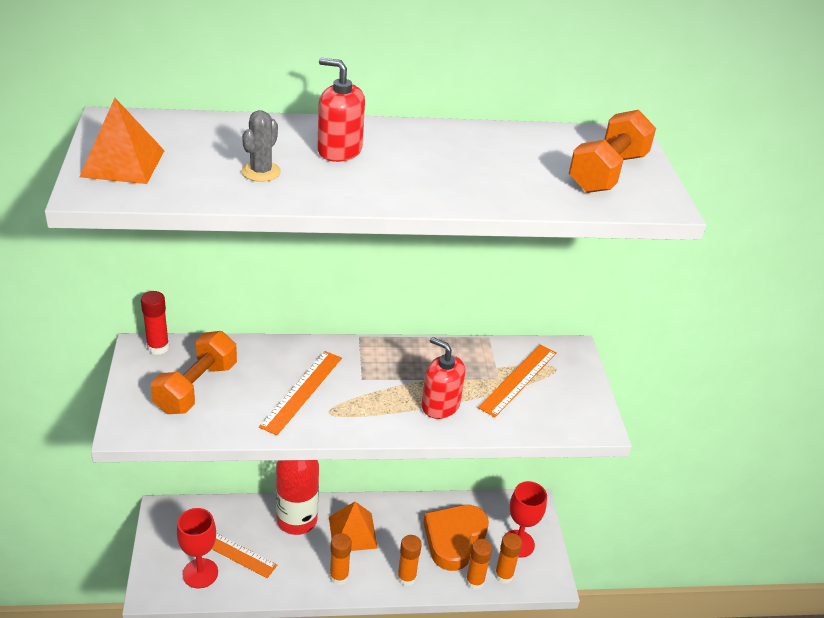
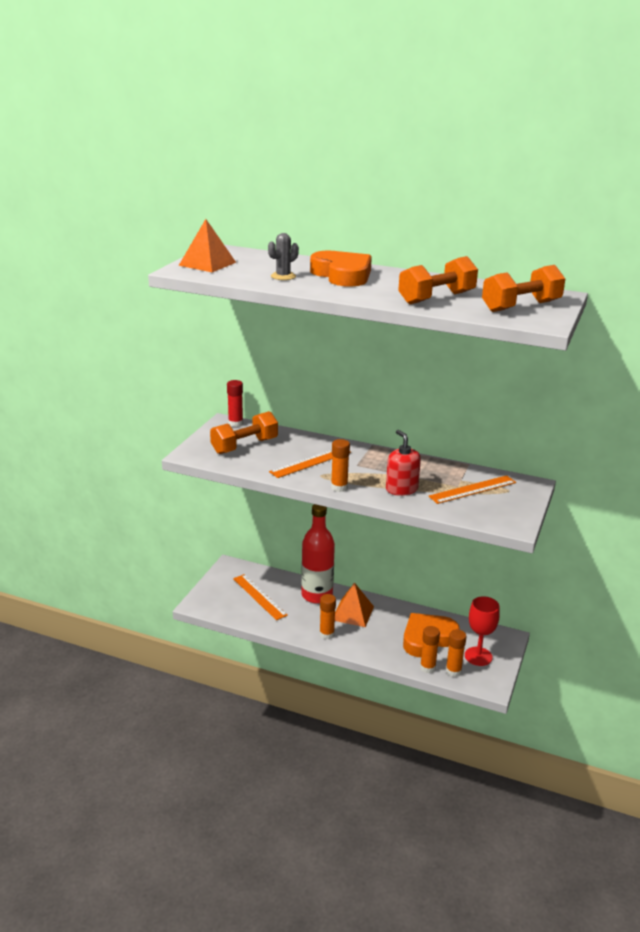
camera: 30 degrees right, 10 degrees down
(200, 573) = (234, 604): red goblet -> none
(339, 150) = (342, 275): red soap dispenser -> orange heart
(406, 578) = (376, 649): orange glue stick -> orange glue stick (339, 487)
(499, 177) = (436, 298): none -> orange dumbbell

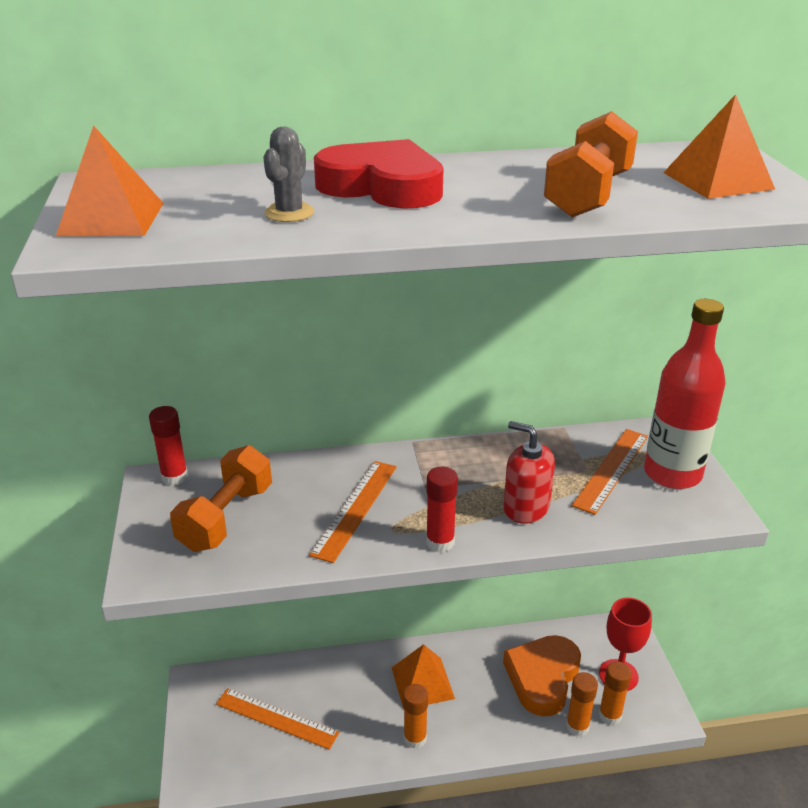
camera: 30 degrees left, 5 degrees up
(317, 595) = (355, 675): red bottle -> red bottle (672, 474)
(339, 487) = (440, 542): orange glue stick -> red glue stick
(342, 275) = (382, 186): orange heart -> red heart
(521, 306) = (717, 180): orange dumbbell -> orange pyramid

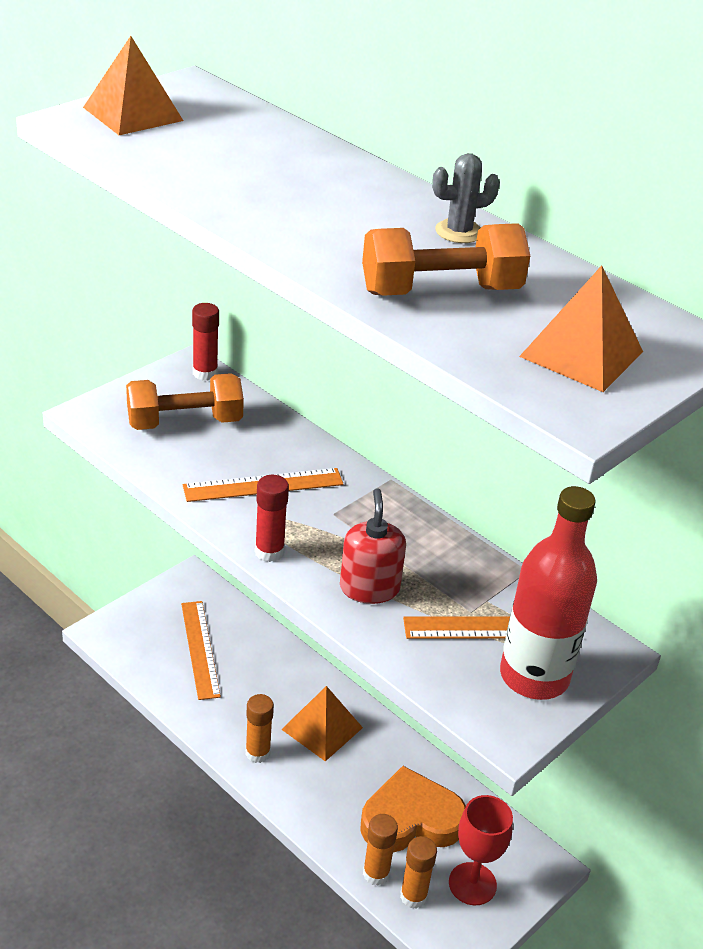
camera: 50 degrees right, 5 degrees up
(289, 213) = (225, 172): grey cactus -> grey cactus (459, 232)
(382, 186) = (331, 192): red heart -> none

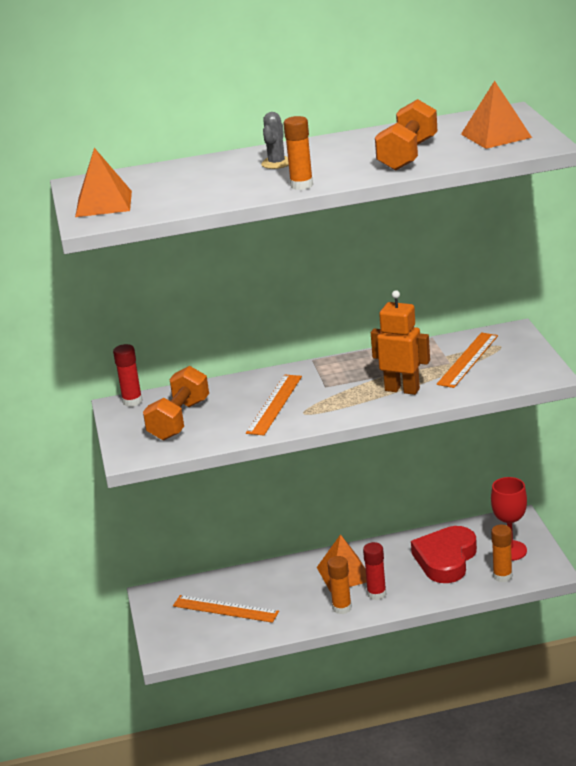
camera: 50 degrees left, 10 degrees down
(269, 551) = (340, 415): red glue stick -> red glue stick (376, 594)
(369, 588) = (402, 389): red soap dispenser -> orange robot
(376, 873) = (475, 586): orange glue stick -> orange glue stick (301, 185)
(411, 819) = (446, 559): orange heart -> red heart
(459, 232) = (351, 141): grey cactus -> grey cactus (276, 163)
(534, 676) = (514, 357): red bottle -> none

